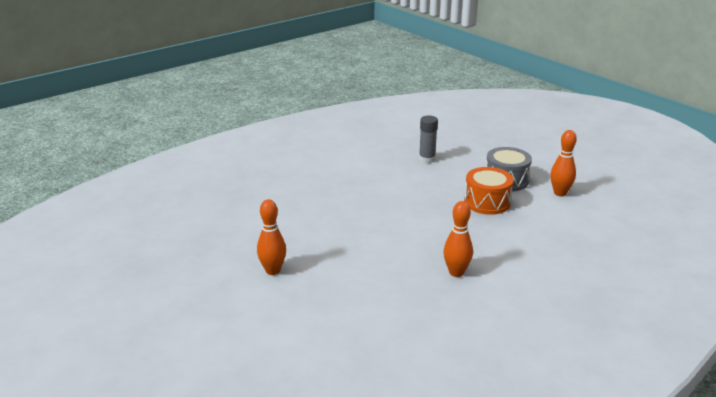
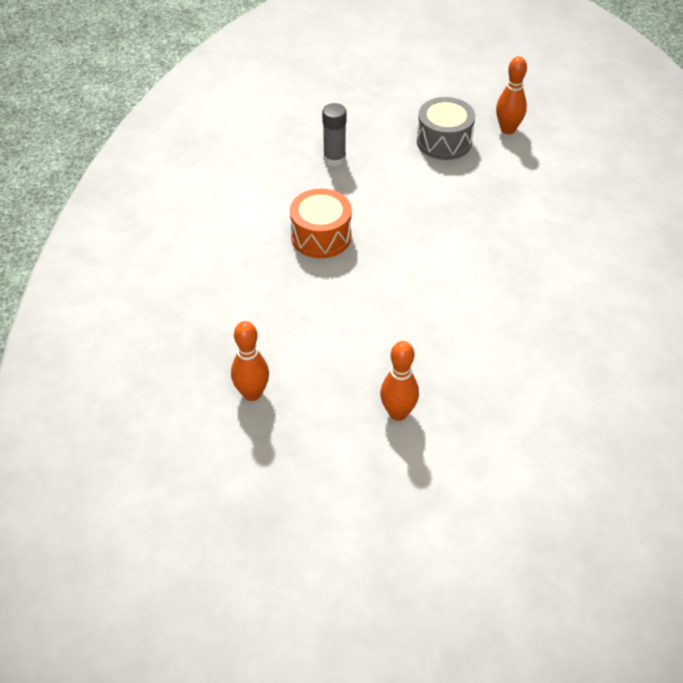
camera: 45 degrees left, 20 degrees up
(456, 273) = (549, 290): orange bowling pin -> orange bowling pin (252, 393)
(487, 202) = (464, 183): orange drum -> orange drum (321, 236)

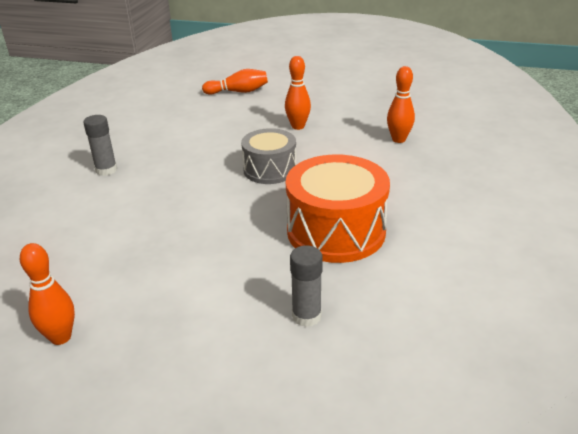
camera: 170 degrees left, 15 degrees down
(321, 236) = (336, 231): orange drum -> orange drum, size x1.58
(444, 141) = (155, 327): grey drum -> grey drum (270, 170)
(527, 513) = (238, 92): none -> orange bowling pin
(607, 299) = (106, 170): none -> grey glue stick

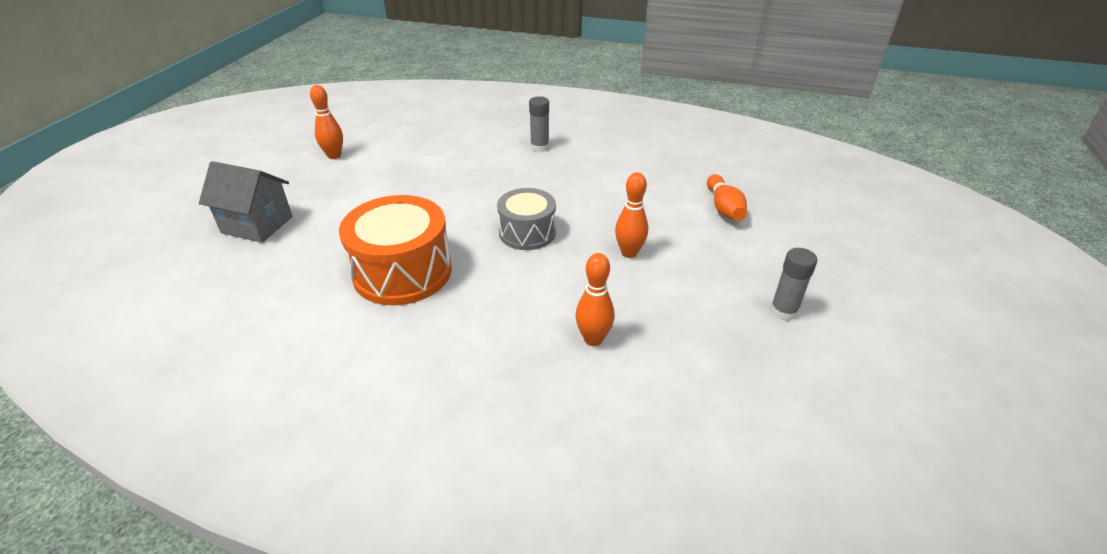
camera: 90 degrees right, 5 degrees up
(247, 373) = (257, 225): none -> grey house
(306, 316) = (296, 251): grey glue stick -> grey glue stick (783, 311)

